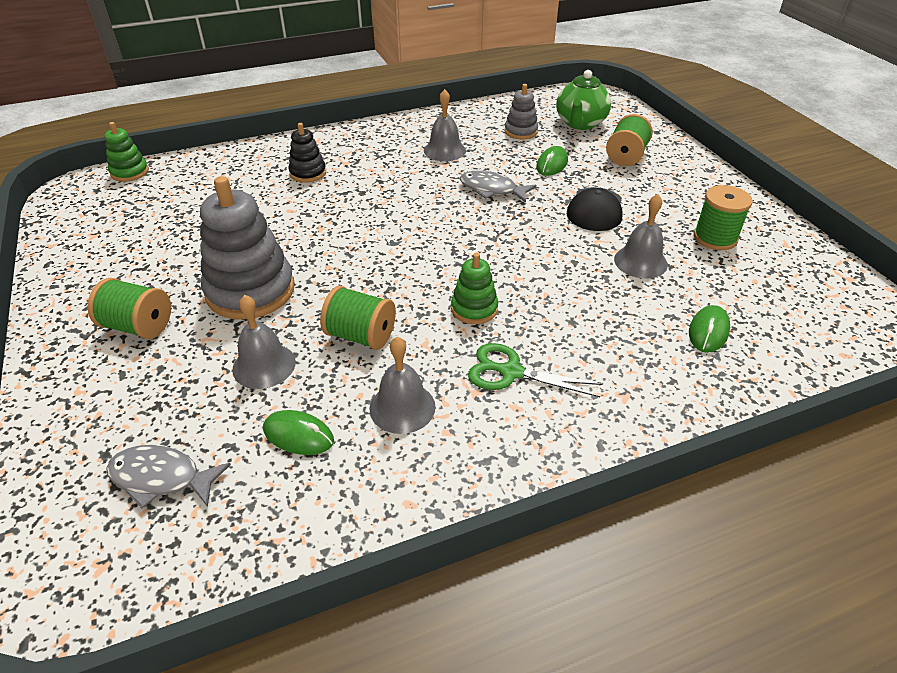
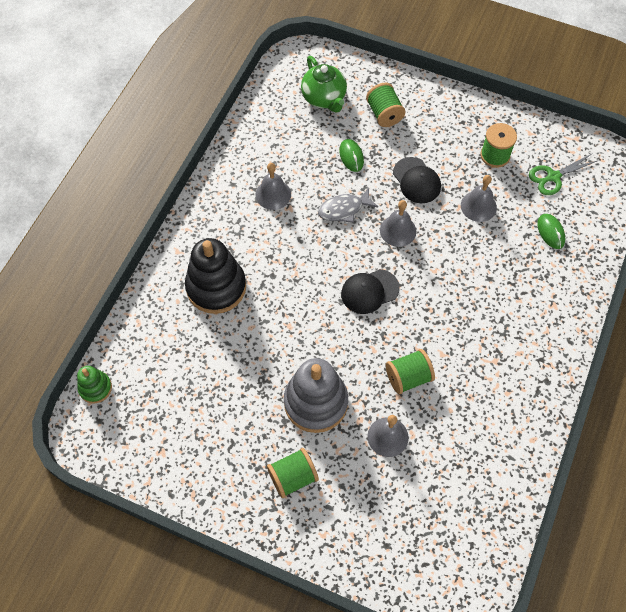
camera: 45 degrees left, 20 degrees up
(161, 478) = (426, 529): grey fish -> none
(298, 435) = (453, 454): green mouse -> none
(308, 173) = (216, 287): black stacking toy -> black stacking toy, size x1.93
(402, 407) = (476, 398): grey bell -> grey bell (398, 230)
(428, 252) = (369, 291): none -> black cap
(474, 309) = (438, 311): green stacking toy -> none
(511, 372) = (497, 335): green scissors -> green scissors (553, 177)
(521, 131) = (297, 136): grey stacking toy -> none

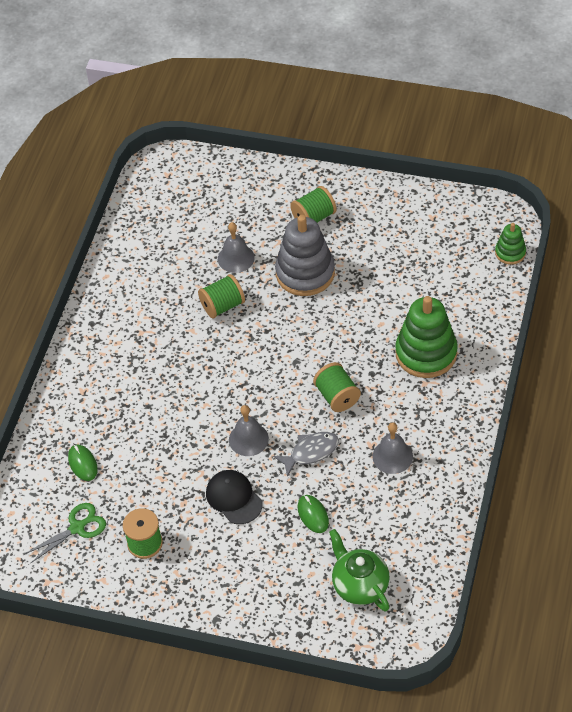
camera: 175 degrees right, 10 degrees down
(216, 287) = (426, 353): black stacking toy -> green stacking toy
(369, 291) = (270, 374): black cap -> none
(384, 114) = (282, 576): green spool -> green spool (337, 396)
(478, 206) = (162, 480): grey bell -> none

